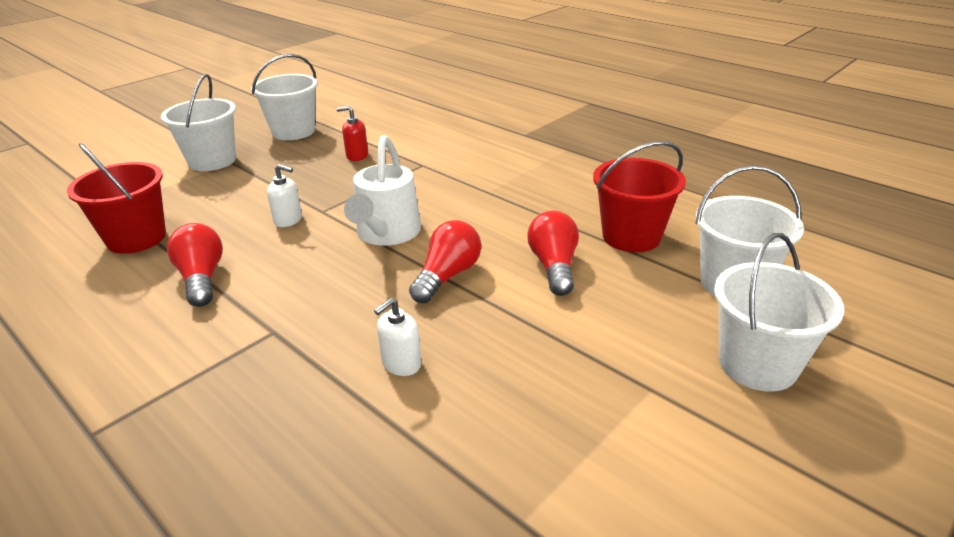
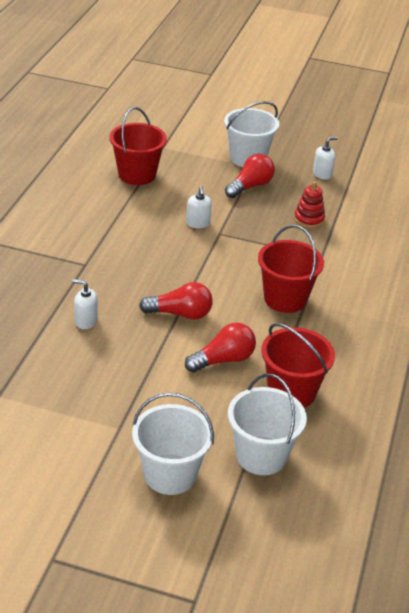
camera: 60 degrees right, 5 degrees up
(202, 278) = (115, 217): red light bulb -> red light bulb (250, 186)
(293, 131) = (322, 174): white bucket -> white soap dispenser
(357, 156) = (309, 219): red soap dispenser -> red stacking toy
(386, 234) = (210, 271): white watering can -> none
(474, 201) = (285, 299): none -> red bucket

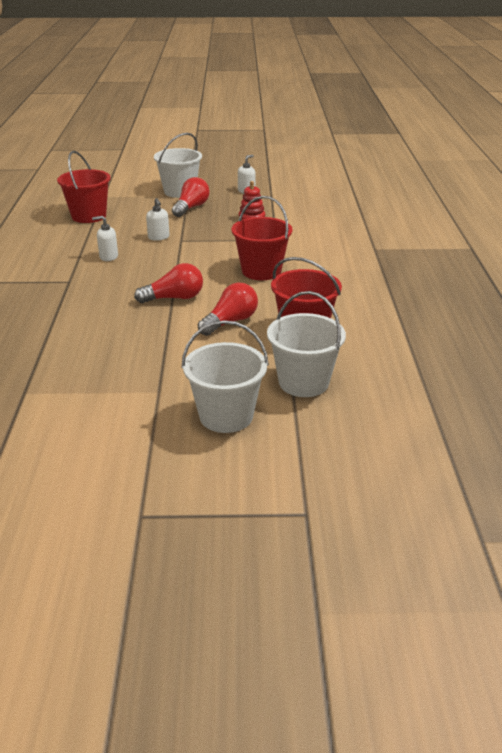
camera: 15 degrees left, 5 degrees down
(86, 321) = (87, 320): white soap dispenser -> white soap dispenser (108, 257)

